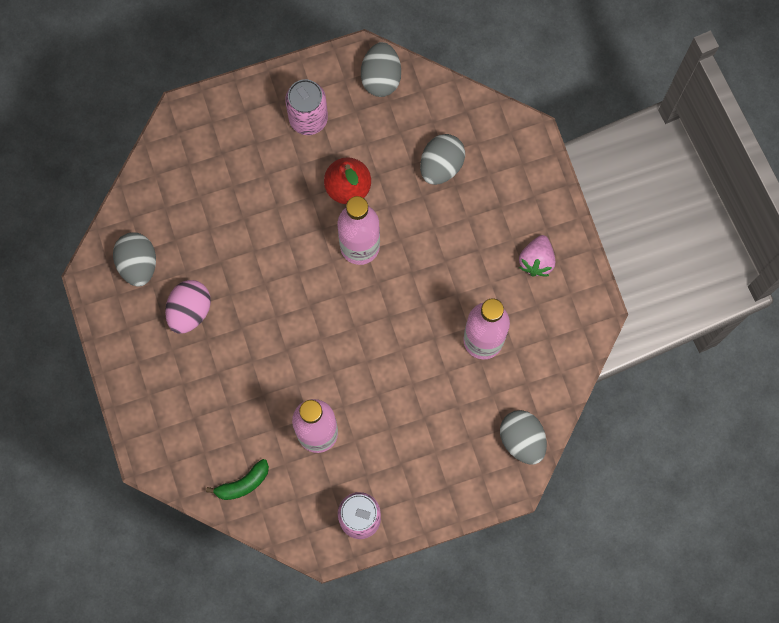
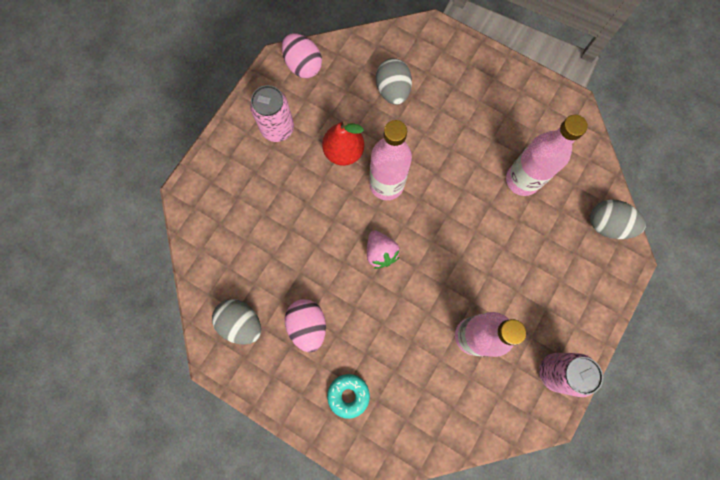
camera: 40 degrees left, 0 degrees up
(175, 393) = (348, 395): none -> turquoise donut
(243, 483) = (454, 419): green banana -> none
(381, 77) = (303, 65): grey egg -> pink egg
(536, 260) = (507, 102): pink strawberry -> pink strawberry (380, 252)

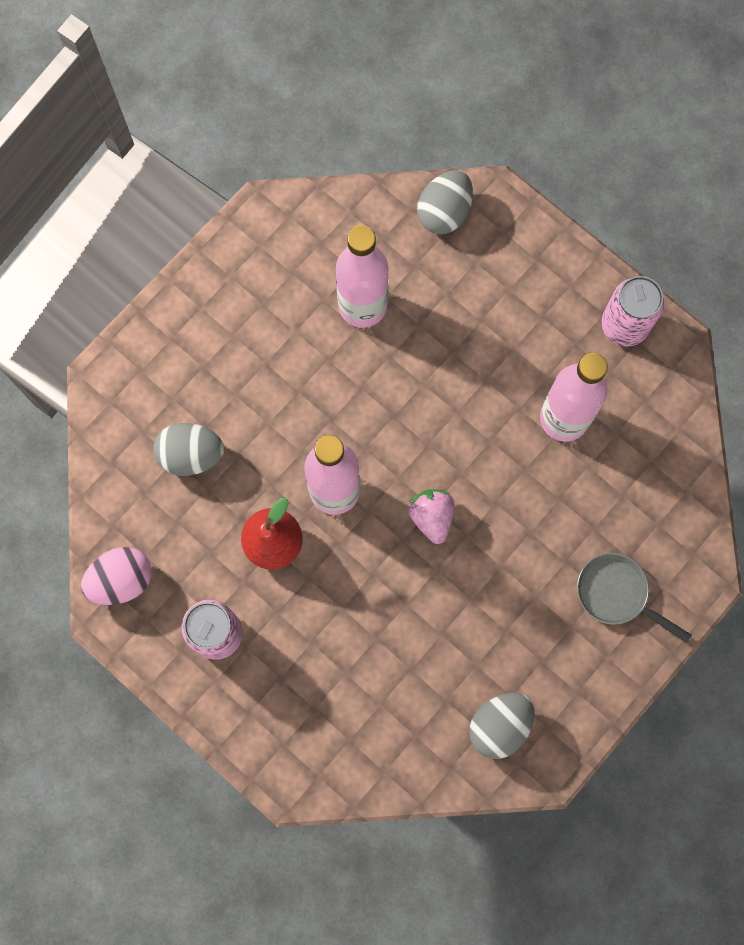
camera: 80 degrees left, 0 degrees up
(308, 325) = (517, 633): pink egg -> none
(348, 395) = (616, 594): turquoise donut -> grey pan
(380, 252) = (431, 517): pink strawberry -> pink strawberry turned 90 degrees counterclockwise

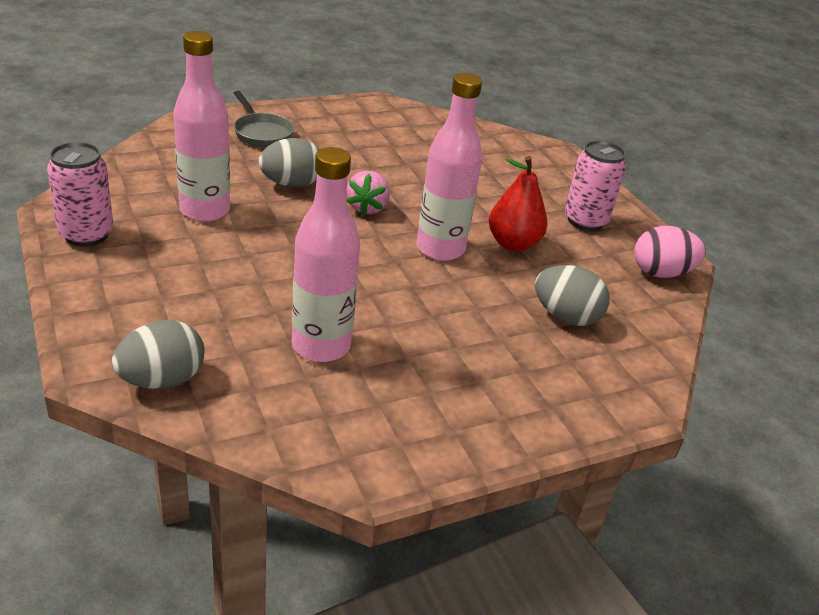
camera: 160 degrees left, 40 degrees down
(499, 725) = (396, 122): grey egg -> grey egg (291, 184)

